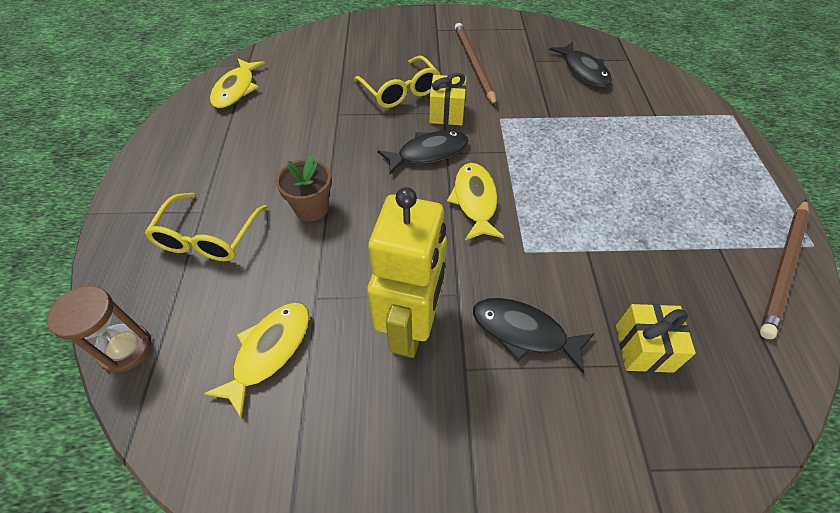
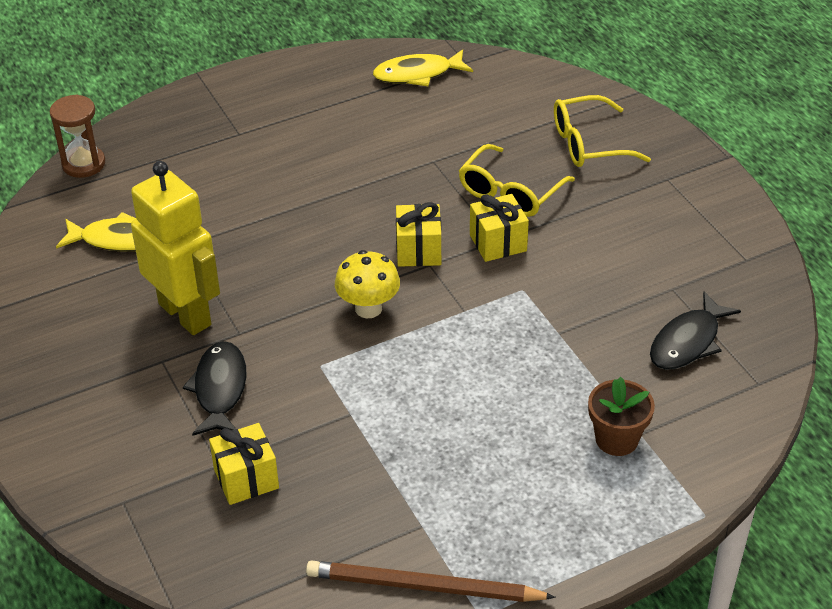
camera: 65 degrees right, 10 degrees down
(208, 237) = (212, 152): yellow glasses -> yellow glasses (589, 144)
(311, 208) = (285, 199): brown flower pot -> brown flower pot (616, 439)
(411, 328) = (185, 314): yellow robot -> yellow robot turned 120 degrees counterclockwise
(428, 153) = (418, 250): black fish -> yellow gift
(474, 65) = (614, 236): brown pencil -> none
(475, 201) = (368, 308): yellow fish -> yellow mushroom

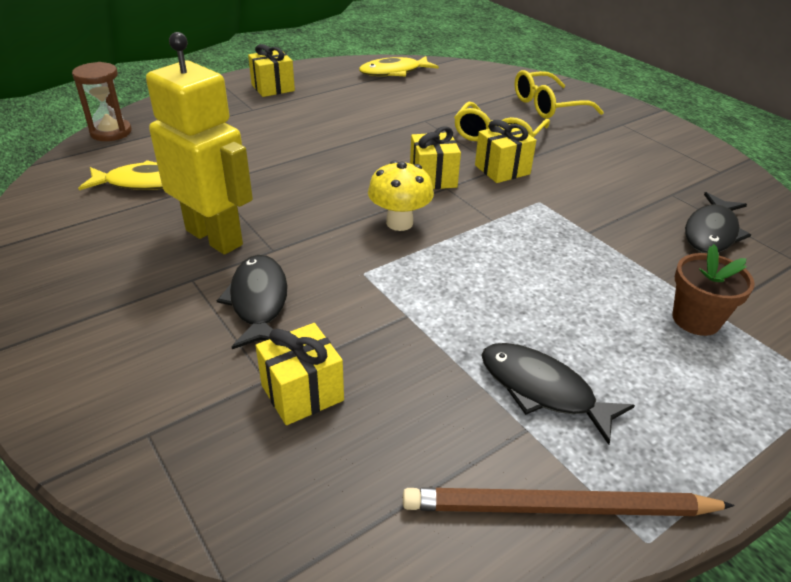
camera: 10 degrees left, 5 degrees down
(266, 97) = (273, 88): none -> yellow gift
(446, 494) = (542, 390): none -> black fish

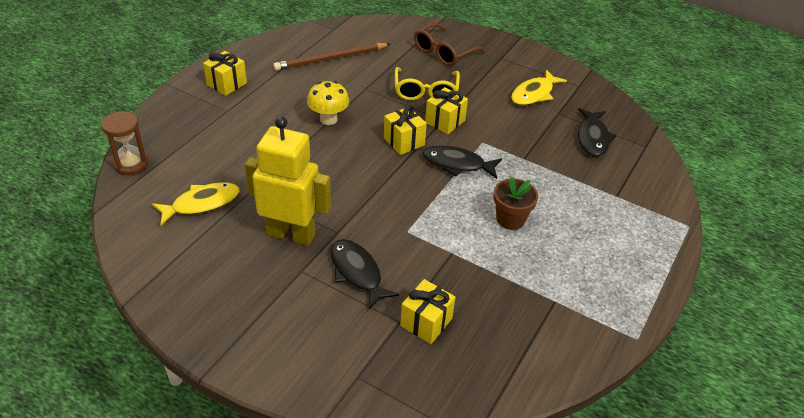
camera: 25 degrees left, 5 degrees up
(394, 72) = (311, 43): yellow fish -> yellow fish (534, 94)
(399, 223) = (405, 186): yellow mushroom -> yellow mushroom (328, 119)
(542, 390) = (551, 275): black fish -> black fish (457, 164)
(548, 106) = (444, 52): yellow glasses -> brown glasses
(558, 508) = (591, 337): brown pencil -> brown pencil (331, 59)
(696, 319) = (608, 204): brown flower pot -> brown flower pot (510, 219)

